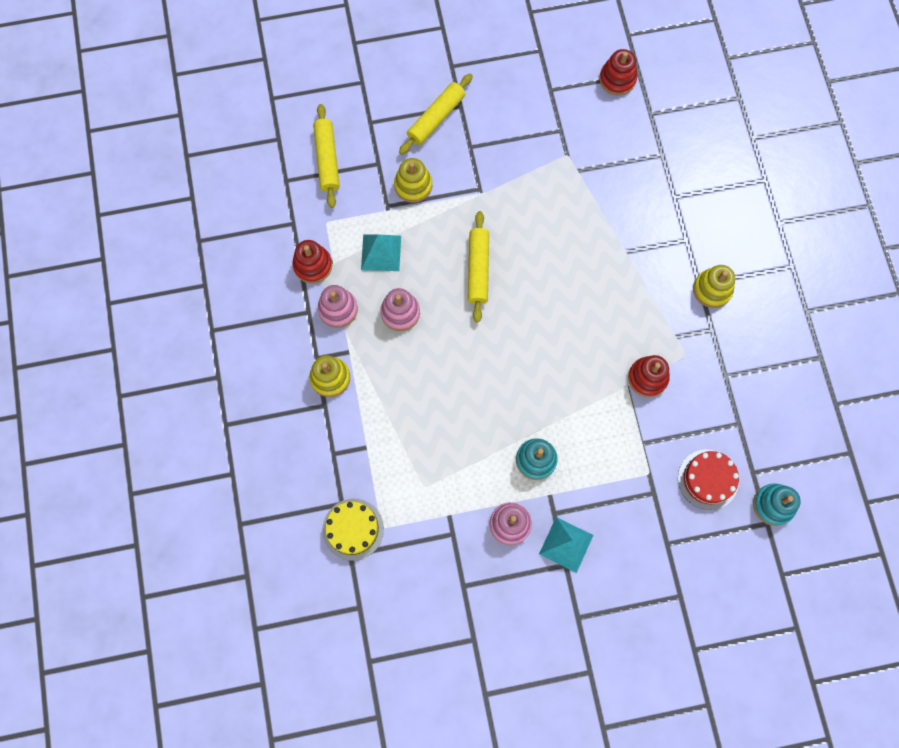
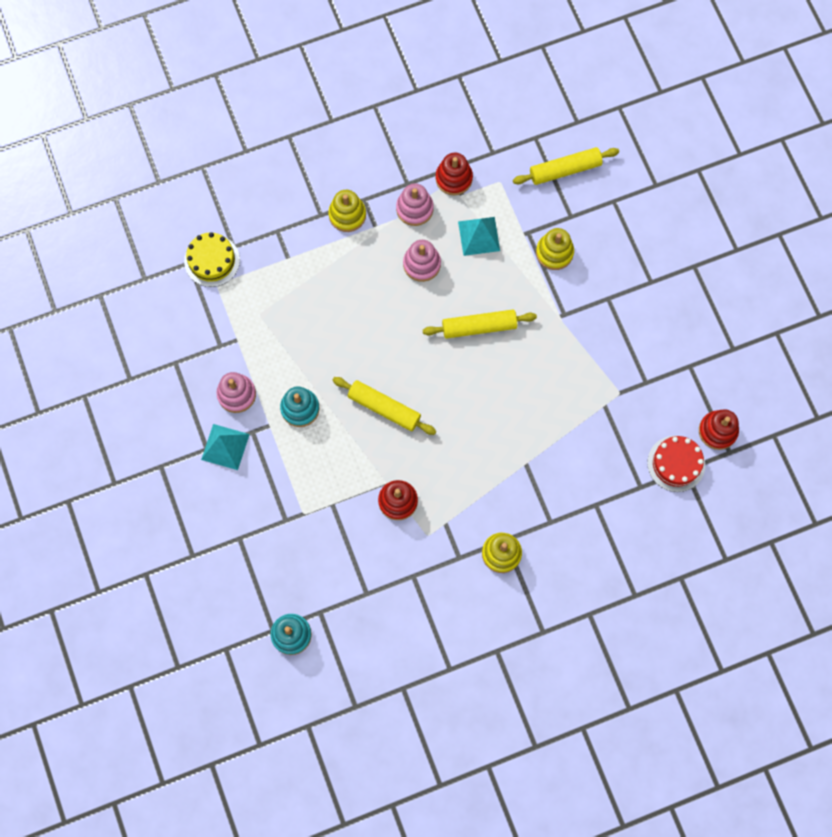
camera: 80 degrees right, 0 degrees up
(436, 118) = (632, 261): yellow rolling pin -> yellow rolling pin (384, 408)
(708, 479) = (306, 569): red cake -> red cake (676, 463)

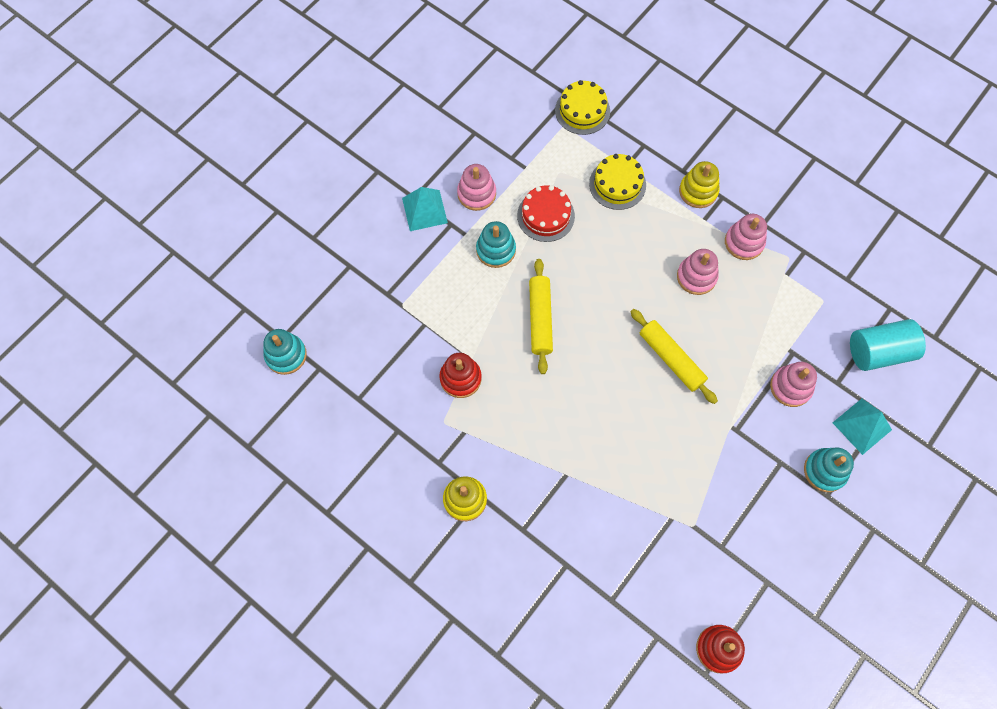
camera: 60 degrees right, 5 degrees down
(300, 274) = (617, 184): none -> yellow cake
(454, 178) = (797, 259): red stacking toy -> none
(479, 236) = (758, 311): turquoise pyramid -> turquoise pyramid (862, 426)
(554, 252) = (790, 387): yellow stacking toy -> pink stacking toy
(565, 170) = (879, 352): yellow rolling pin -> turquoise cylinder
(632, 271) = (825, 471): none -> turquoise stacking toy
(676, 463) = (657, 623): red cake -> red cake (545, 216)

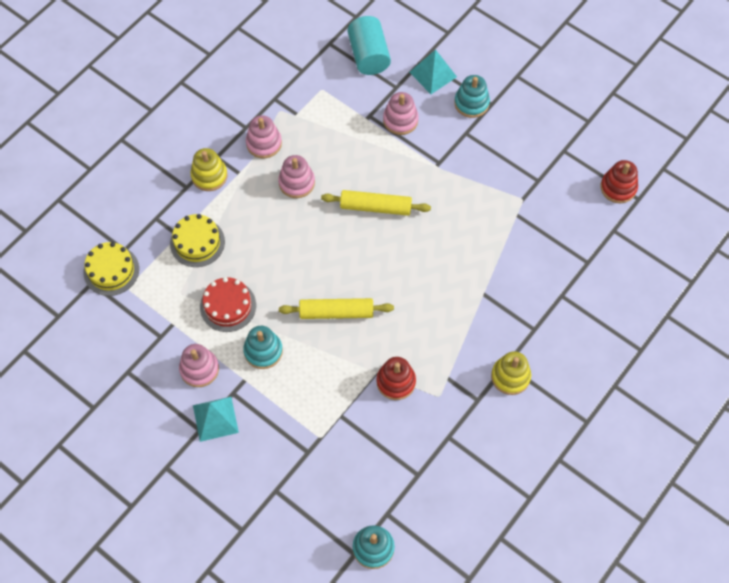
camera: 90 degrees left, 5 degrees down
(671, 359) = (375, 207): yellow rolling pin -> yellow rolling pin turned 45 degrees clockwise

